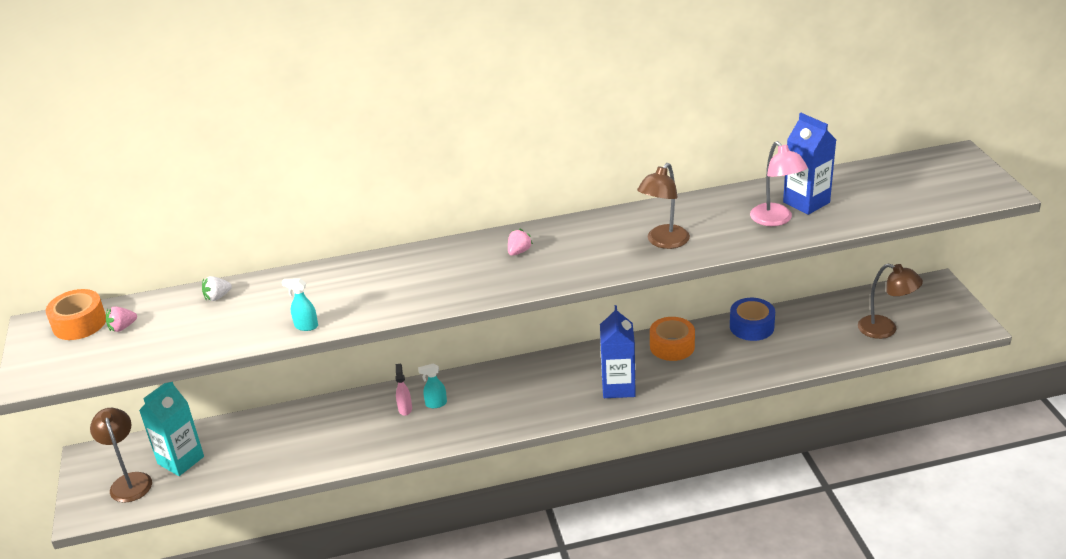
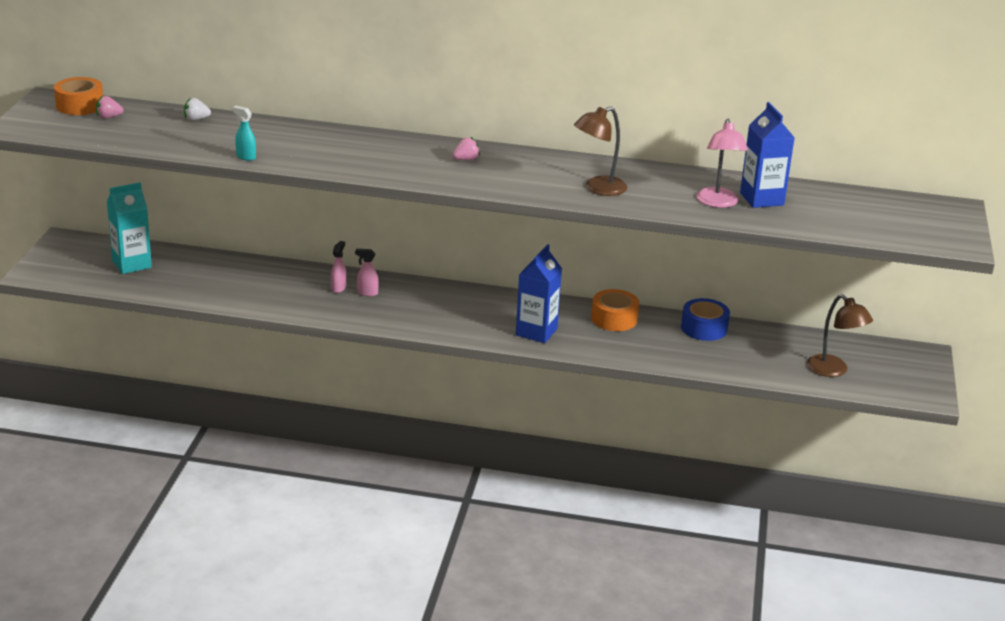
camera: 20 degrees right, 5 degrees down
(129, 481) = (82, 265): brown lamp -> none
(436, 404) = (367, 293): turquoise spray bottle -> pink spray bottle

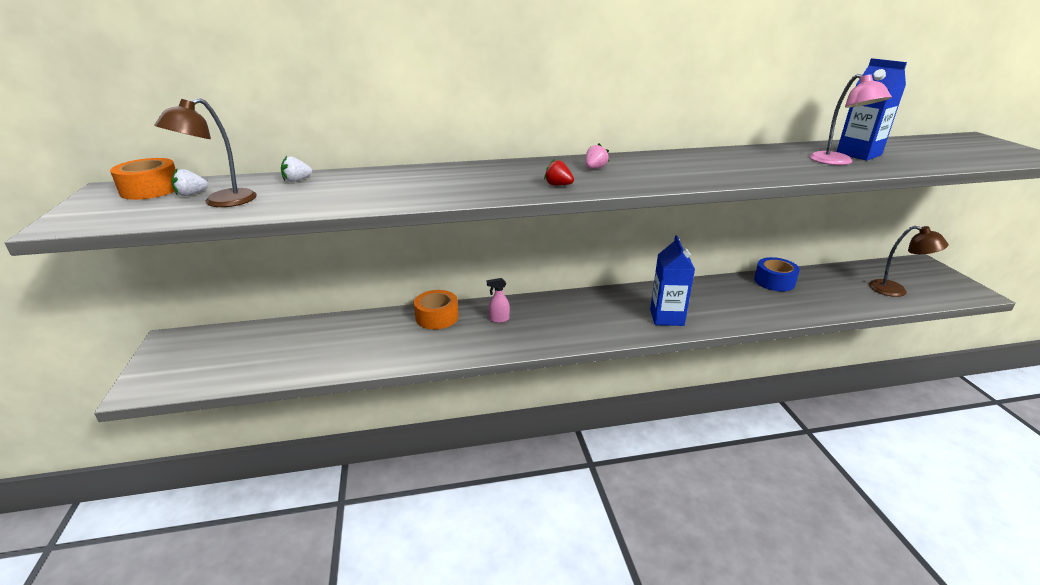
camera: 20 degrees left, 0 degrees up
(108, 117) = (191, 194): pink strawberry -> white strawberry
(132, 264) = (253, 348): turquoise carton -> none
(245, 157) = (378, 202): turquoise spray bottle -> none
(338, 288) = (470, 321): pink spray bottle -> none
(409, 171) = (558, 185): none -> red strawberry
(598, 189) = (735, 169): brown lamp -> brown lamp (221, 202)
(614, 319) = (708, 290): orange tape -> orange tape (437, 317)

